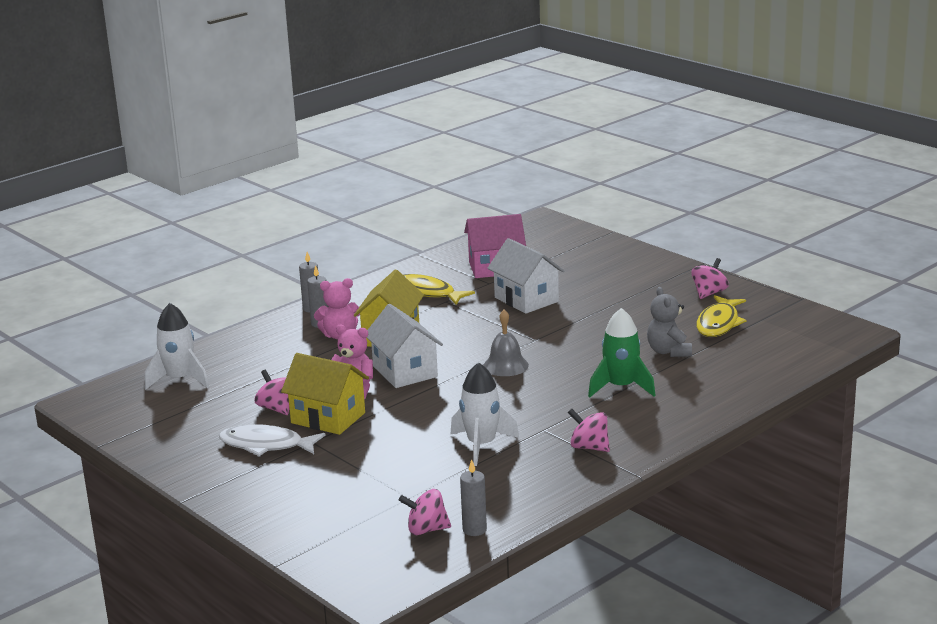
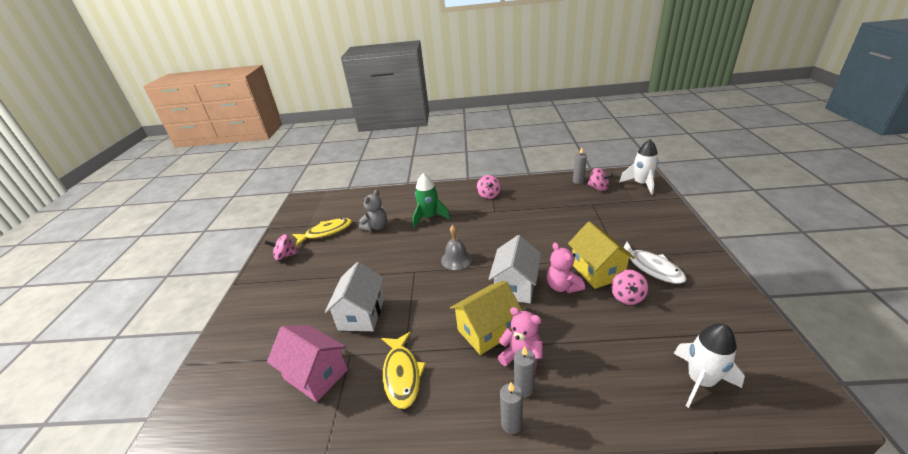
camera: 135 degrees left, 10 degrees up
(481, 445) = (531, 215): white rocket -> white rocket (641, 184)

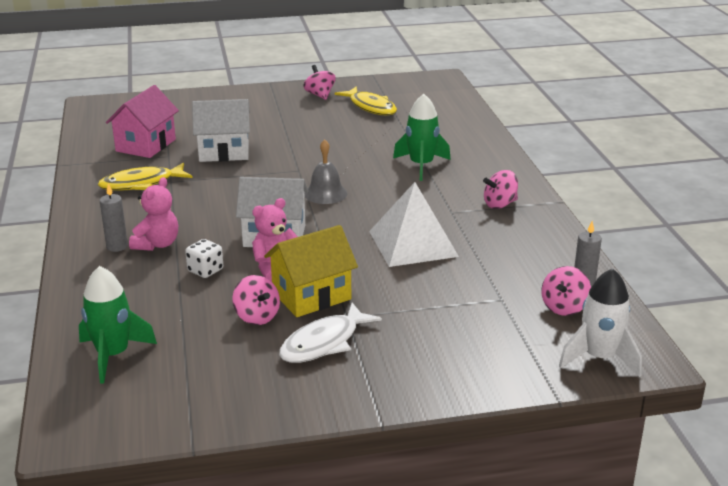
camera: 75 degrees right, 5 degrees down
(376, 227) = (389, 134): grey teddy bear -> none
(487, 331) = (197, 222): yellow house -> none
(511, 424) = (78, 242): grey candle -> none
(531, 227) = (412, 243): none -> white pyramid
(566, 325) = (205, 270): none -> white dice
(627, 297) = (257, 317): pink spinning top -> pink spinning top turned 120 degrees counterclockwise
(700, 381) = (113, 355): white rocket -> green rocket

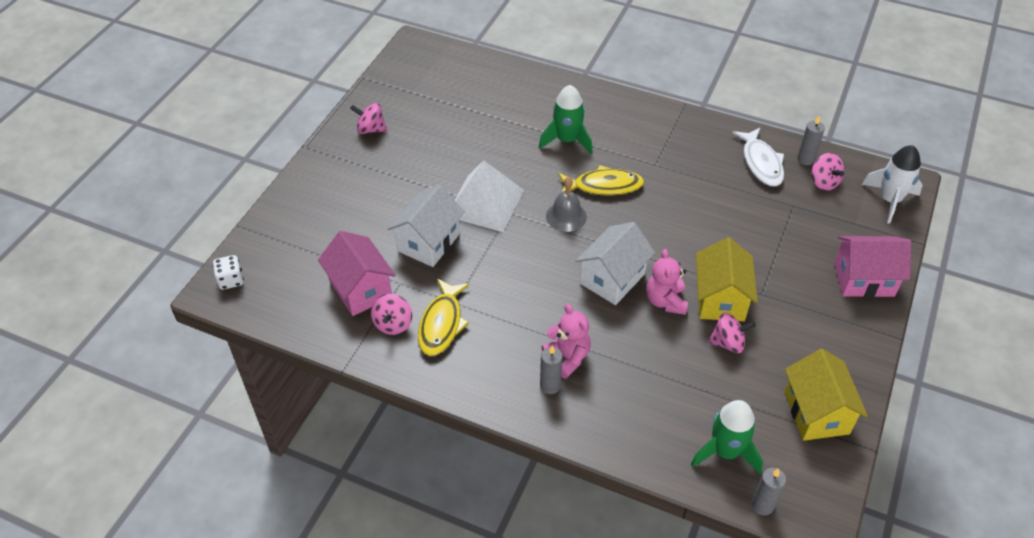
camera: 55 degrees left, 20 degrees up
(61, 396) = (762, 505): none -> grey candle
(205, 270) = (636, 344): white dice -> white dice (231, 280)
(212, 395) = (816, 412): none -> yellow house
(324, 343) = (788, 322): white fish -> white fish (761, 163)
(370, 107) = (429, 112): yellow fish -> yellow fish (604, 186)
(412, 243) = (686, 208): white pyramid -> white pyramid (485, 203)
(445, 374) = (863, 279): none -> pink house
(500, 204) = (665, 134): pink spinning top -> pink spinning top (393, 324)

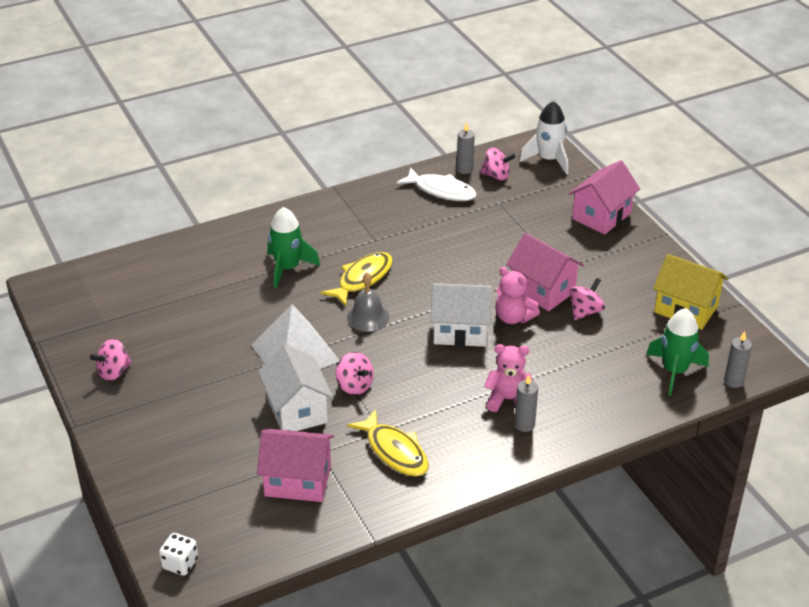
camera: 50 degrees left, 10 degrees down
(393, 324) = (360, 481): pink spinning top -> pink spinning top (354, 386)
(612, 278) = (460, 331): white house -> white house turned 75 degrees counterclockwise
(720, 299) = (542, 290): yellow house -> pink house

